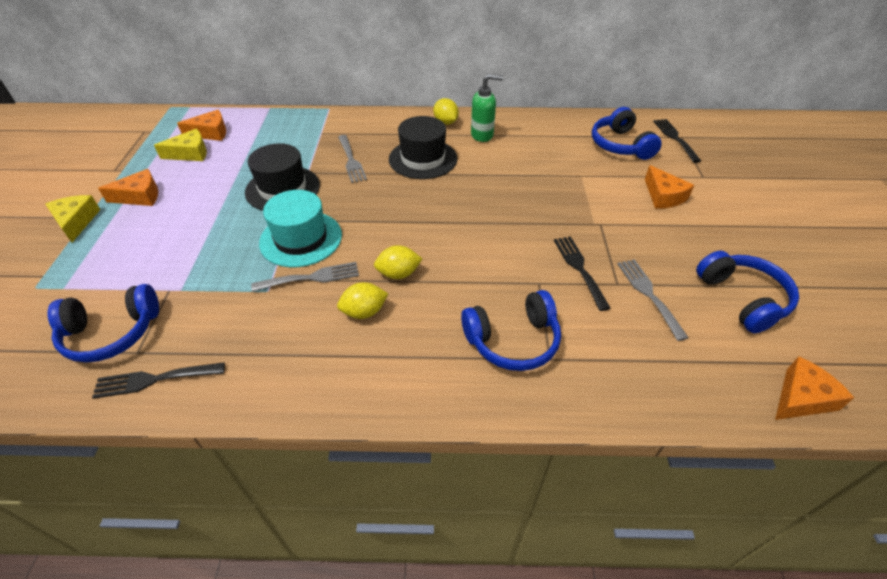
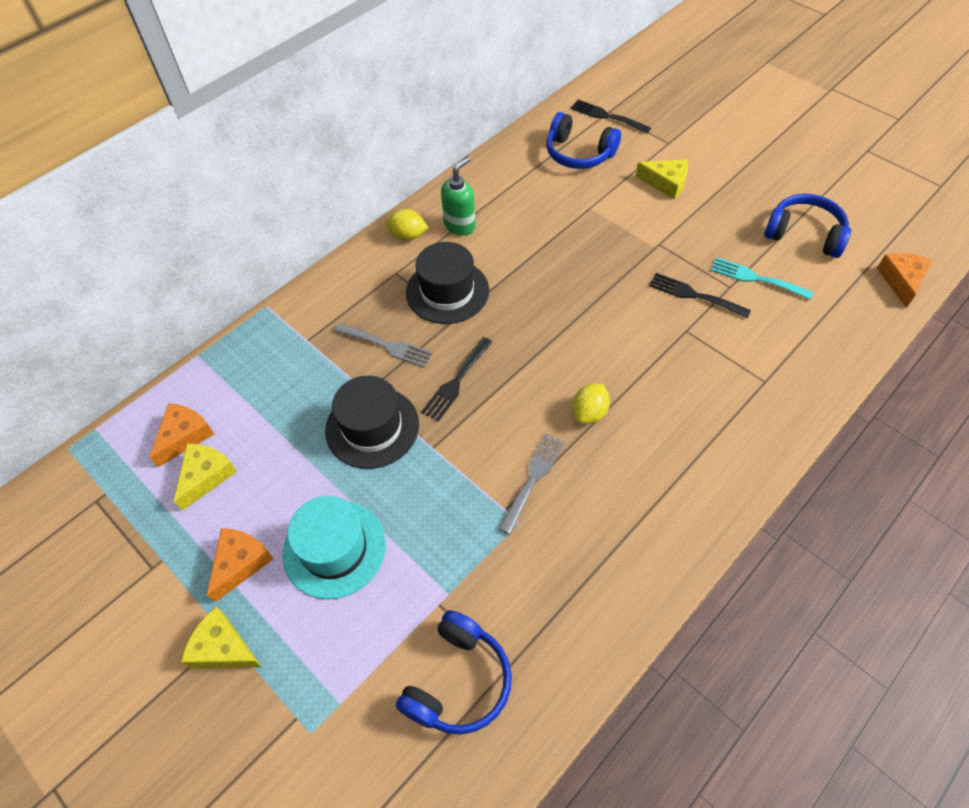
camera: 45 degrees left, 10 degrees up
(154, 380) = (556, 669): black fork -> black fork (456, 382)
(301, 239) = (469, 456): turquoise hat -> turquoise hat (334, 548)
(364, 312) = (613, 465): yellow lemon -> none
(513, 340) = (729, 390): blue headphones -> none
(648, 294) = (756, 278): grey fork -> turquoise fork
(663, 196) = (666, 183): orange cheese -> yellow cheese

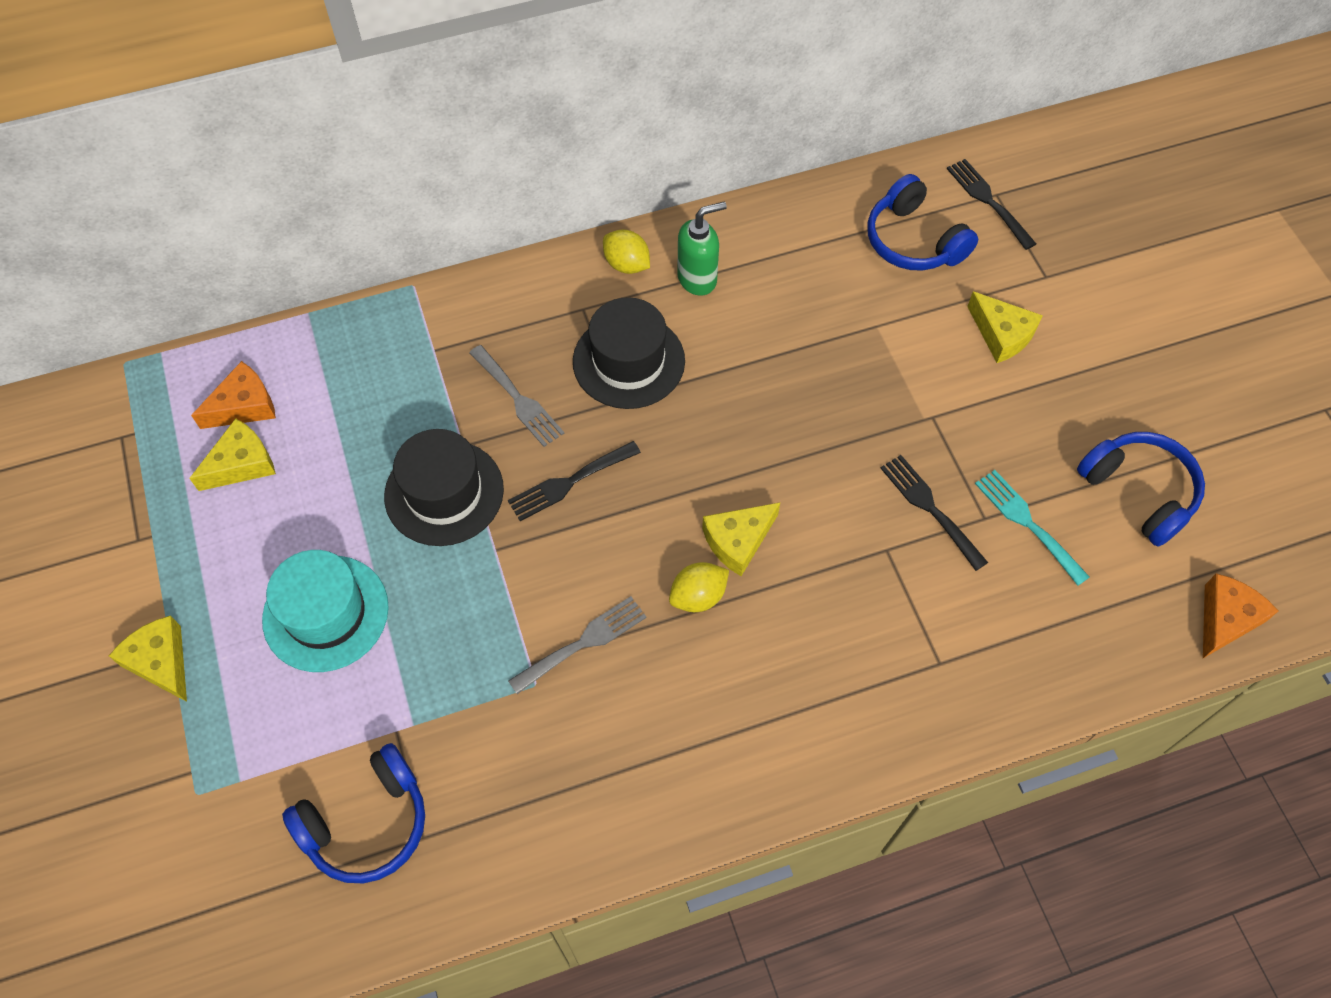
camera: 25 degrees right, 5 degrees up
(240, 563) = (225, 580): orange cheese -> none
(591, 367) = (738, 541): none -> yellow cheese

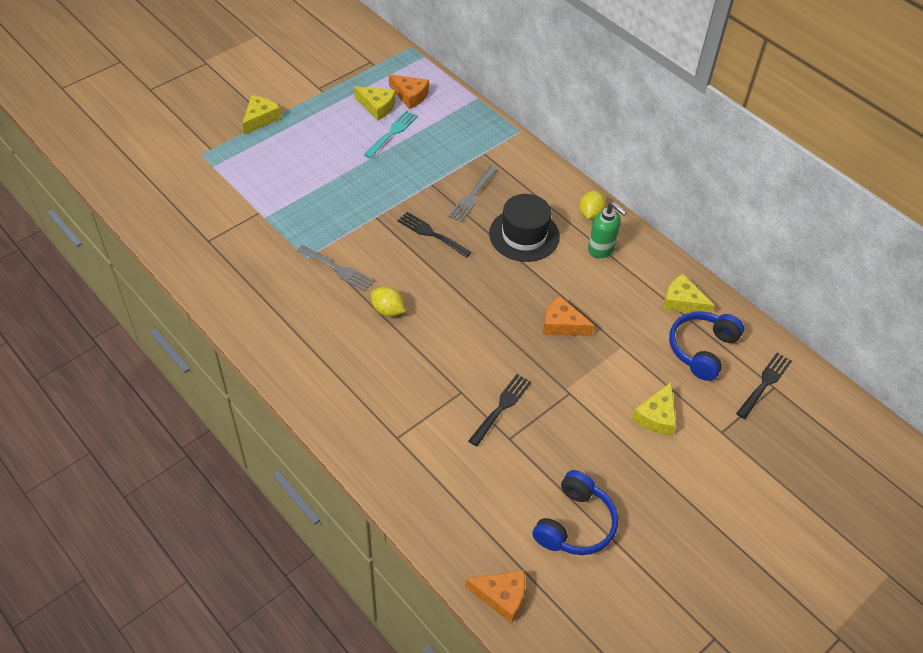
camera: 65 degrees right, 10 degrees down
(326, 613) = (310, 165): turquoise hat -> none
(367, 822) = (208, 218): blue headphones -> none
(444, 492) = (399, 186): black hat -> none
(738, 541) = (431, 318): yellow cheese -> yellow cheese (682, 302)
(813, 379) = (562, 324): none -> orange cheese
(1027, 523) = (517, 463): turquoise fork -> turquoise fork (392, 133)

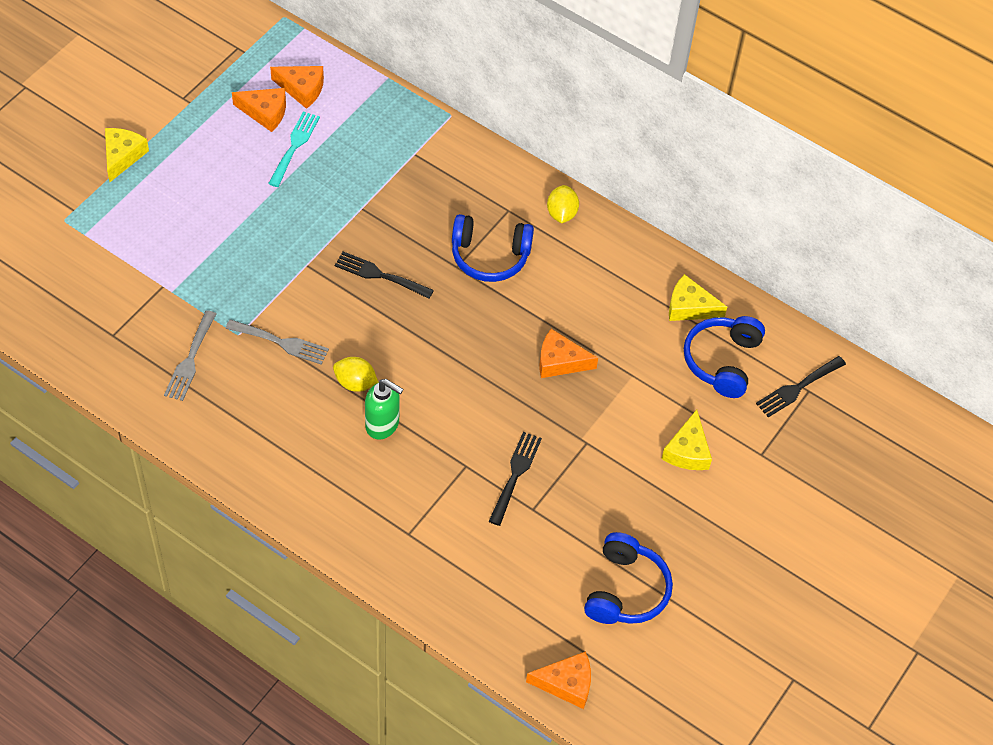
camera: 15 degrees left, 5 degrees up
(377, 107) = (265, 112): yellow cheese -> orange cheese
(472, 196) = (415, 216): grey fork -> grey fork (190, 360)
(524, 235) = (490, 256): black hat -> blue headphones
(601, 249) = (584, 257): green soap dispenser -> green soap dispenser (383, 425)
(765, 383) = (797, 388): black fork -> black fork turned 150 degrees counterclockwise

